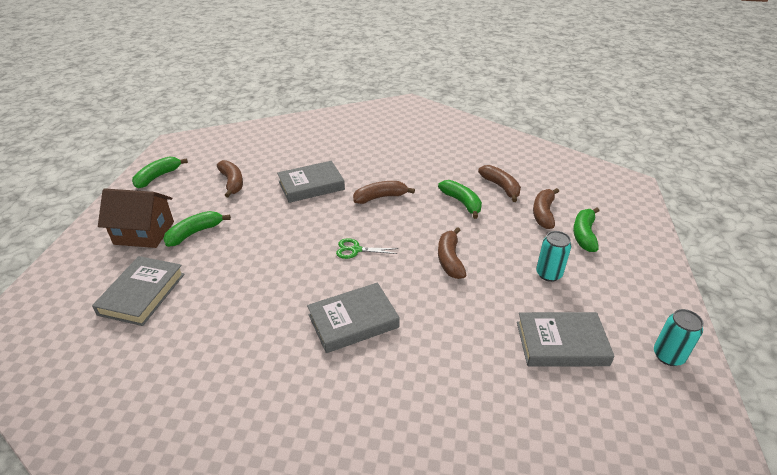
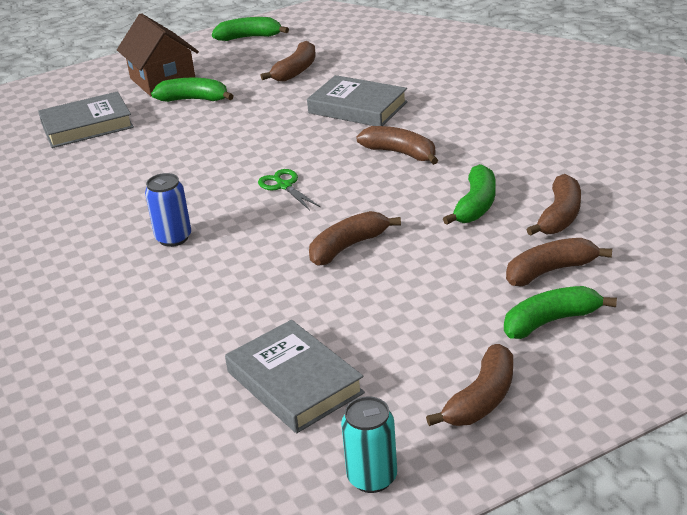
camera: 55 degrees right, 5 degrees down
(353, 321) = (173, 238): grey book -> blue can
(548, 274) = (417, 325): turquoise can -> none
(629, 286) = (481, 399): none -> brown banana

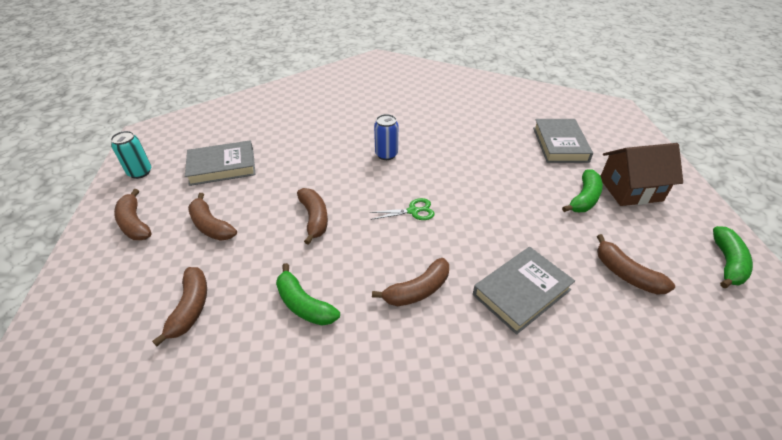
camera: 110 degrees right, 10 degrees up
(551, 321) = (149, 281): green banana -> none
(560, 216) = (242, 353): brown banana -> brown banana (211, 225)

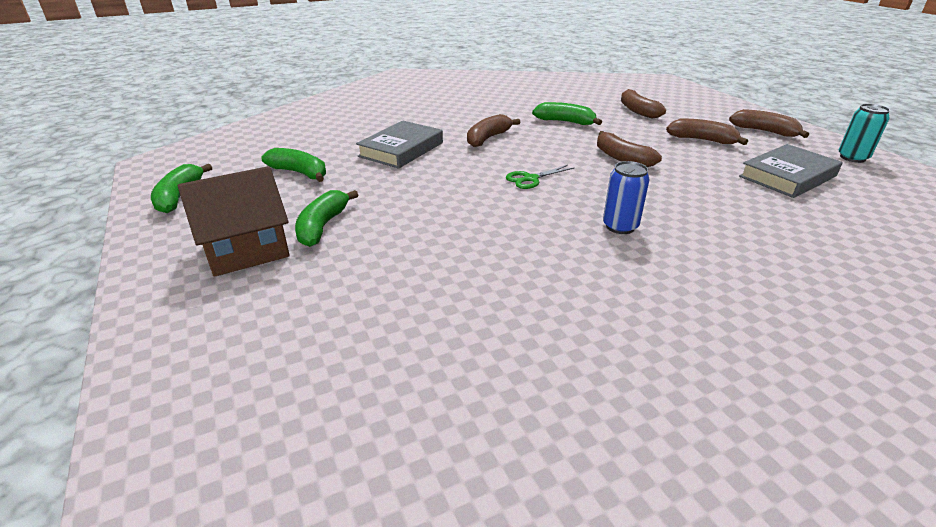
camera: 160 degrees right, 10 degrees down
(560, 144) = (343, 303): grey book -> none
(626, 274) = (300, 173): brown banana -> green banana

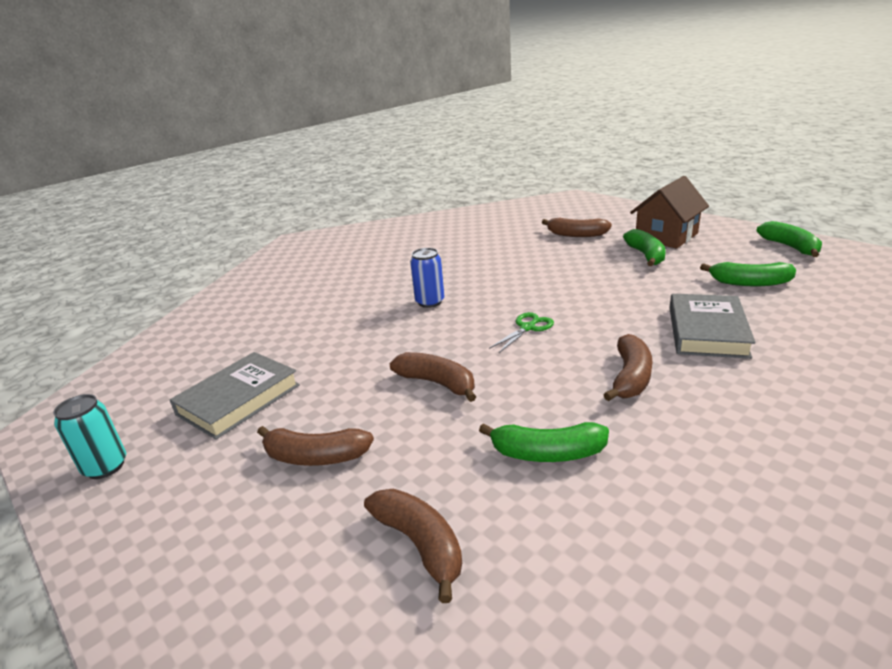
camera: 165 degrees right, 5 degrees down
(764, 131) = (186, 519): brown banana -> brown banana (576, 235)

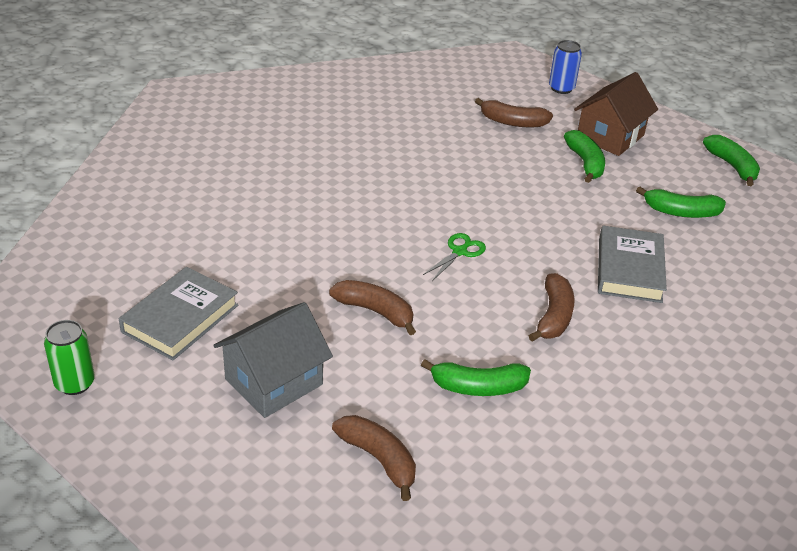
camera: 10 degrees left, 10 degrees up
(105, 467) = (75, 383): turquoise can -> green can
(315, 457) = (274, 382): brown banana -> grey house
(430, 302) = (355, 209): blue can -> blue can (561, 88)

